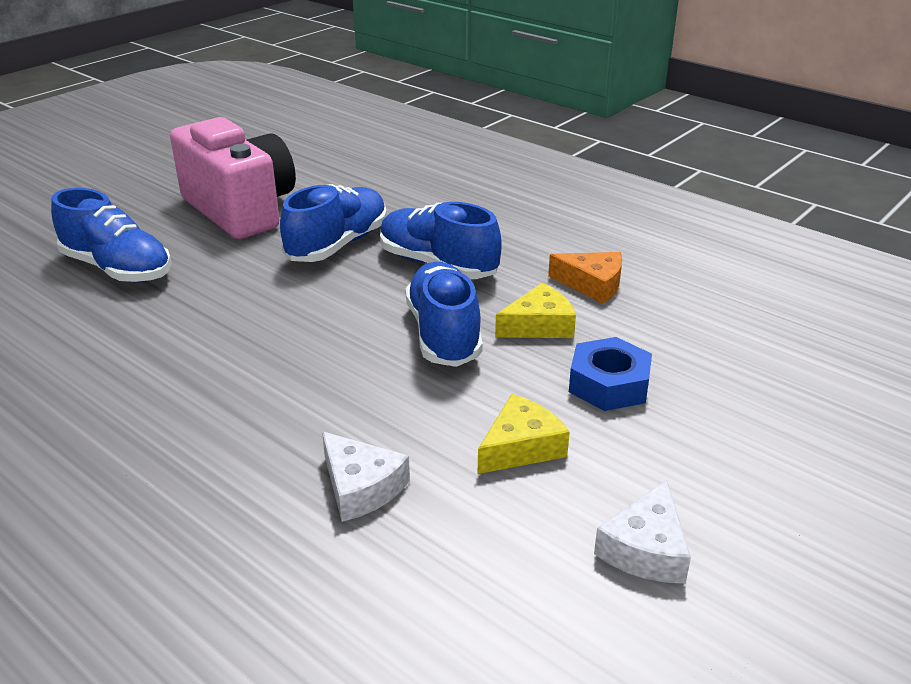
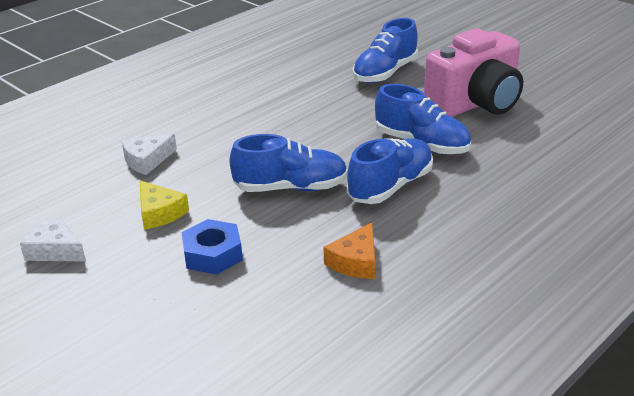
camera: 95 degrees right, 0 degrees up
(539, 325) = (295, 229): yellow cheese -> none

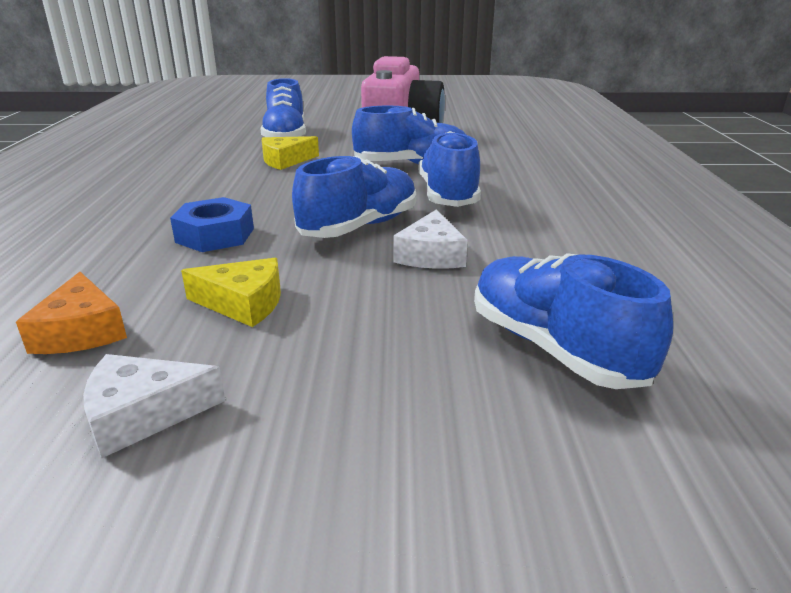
camera: 45 degrees left, 5 degrees down
(147, 160) = (128, 266): white cheese -> white cheese (431, 255)
(213, 254) = (391, 309): blue nut -> blue nut (215, 235)
(243, 322) = (554, 348): none -> blue shoe
(344, 102) = (285, 161): none -> yellow cheese
(355, 262) = (537, 251): orange cheese -> orange cheese (81, 331)

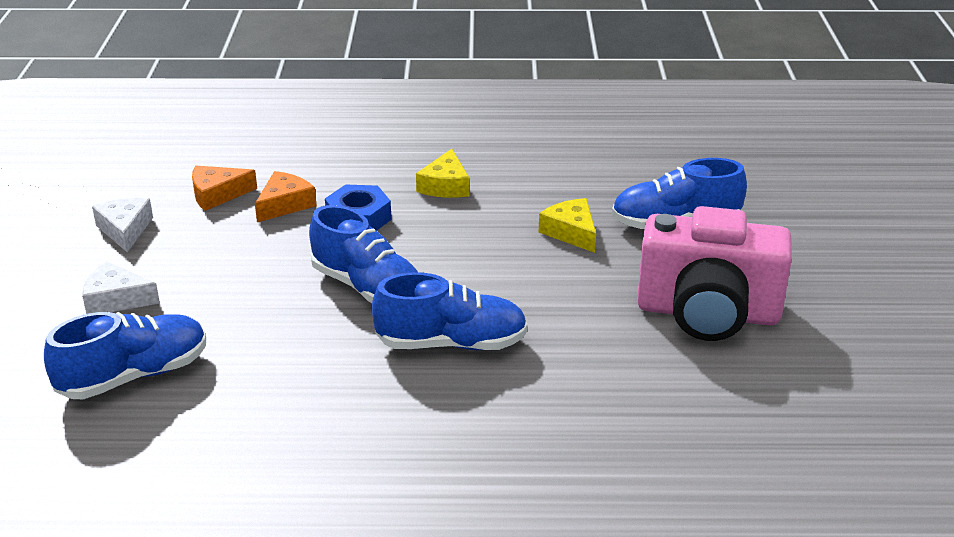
camera: 90 degrees right, 5 degrees up
(152, 278) = (285, 204): none -> orange cheese
(243, 303) = (236, 245): yellow cheese -> yellow cheese (445, 186)
(412, 165) = (563, 321): blue shoe -> none
(431, 255) = (299, 327): white cheese -> white cheese (116, 299)

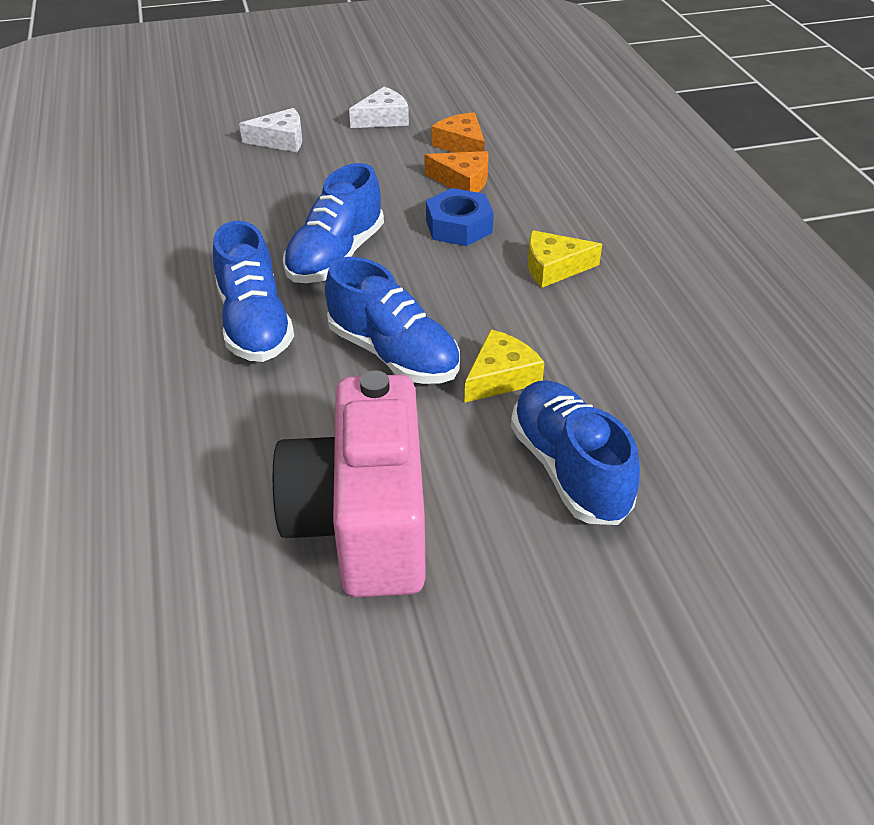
camera: 75 degrees right, 10 degrees up
(116, 299) = (281, 140): white cheese -> white cheese turned 90 degrees clockwise
(134, 376) = (180, 173): blue shoe -> blue shoe (393, 354)

